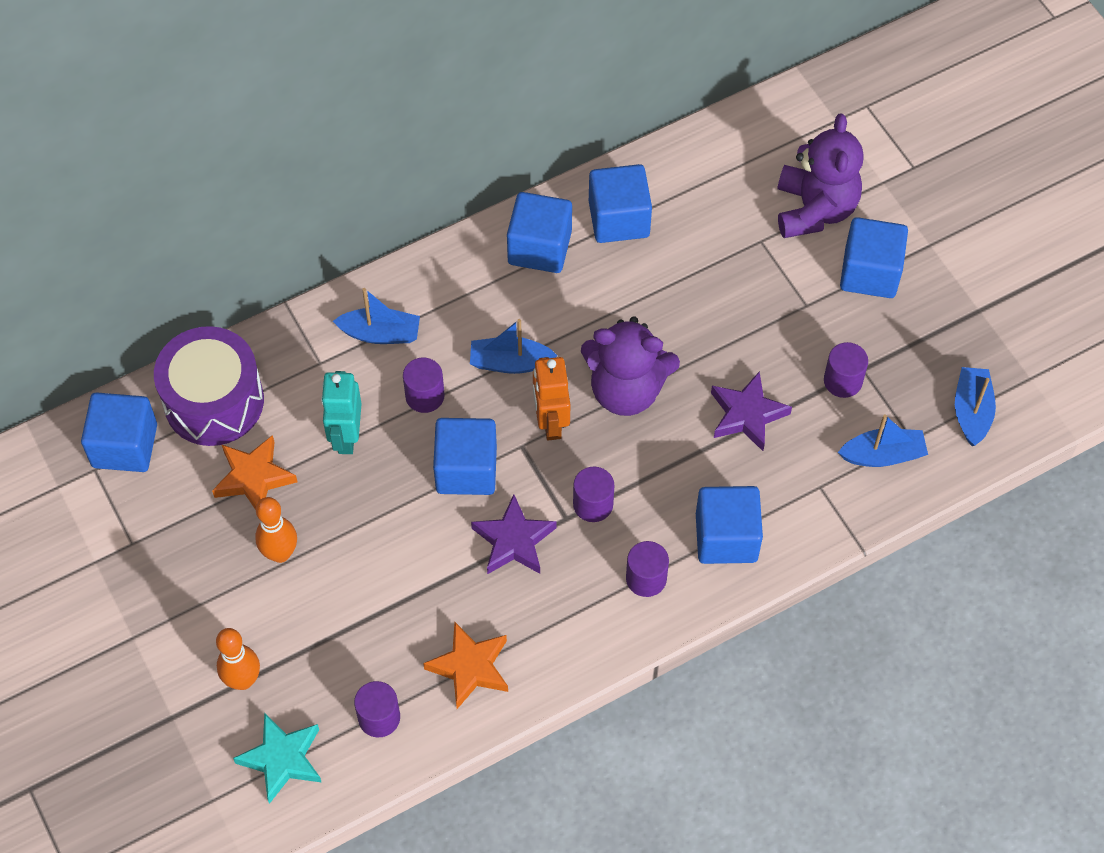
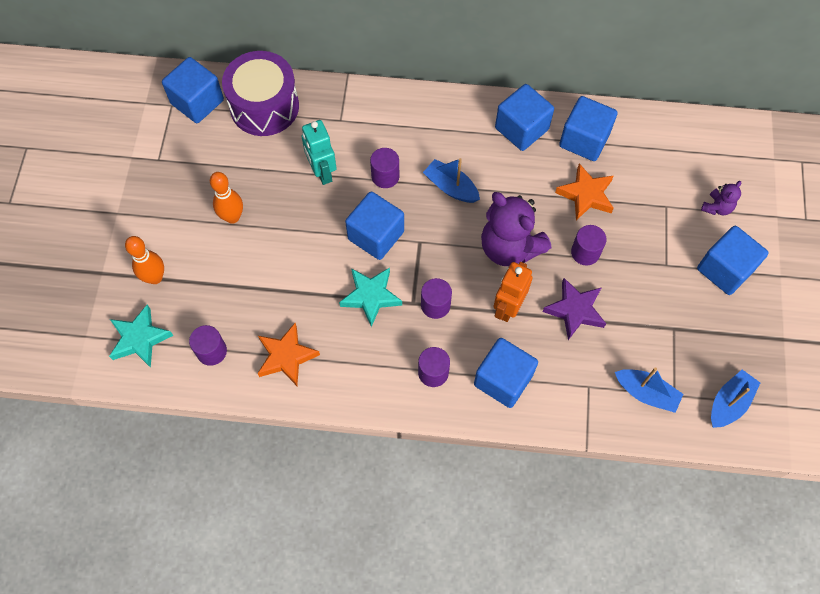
camera: 35 degrees right, 5 degrees up
(254, 478) = (252, 164): orange star -> orange star (586, 195)
(346, 436) = (322, 172): turquoise robot -> turquoise robot turned 60 degrees counterclockwise
(380, 333) = (388, 124): blue boat -> none
(514, 540) = (371, 296): purple star -> turquoise star
(550, 422) = (448, 238): orange robot -> orange robot (508, 307)
(814, 209) = (717, 207): purple teddy bear -> purple teddy bear, size x0.47
(843, 381) = (654, 328): purple cylinder -> purple cylinder (585, 252)

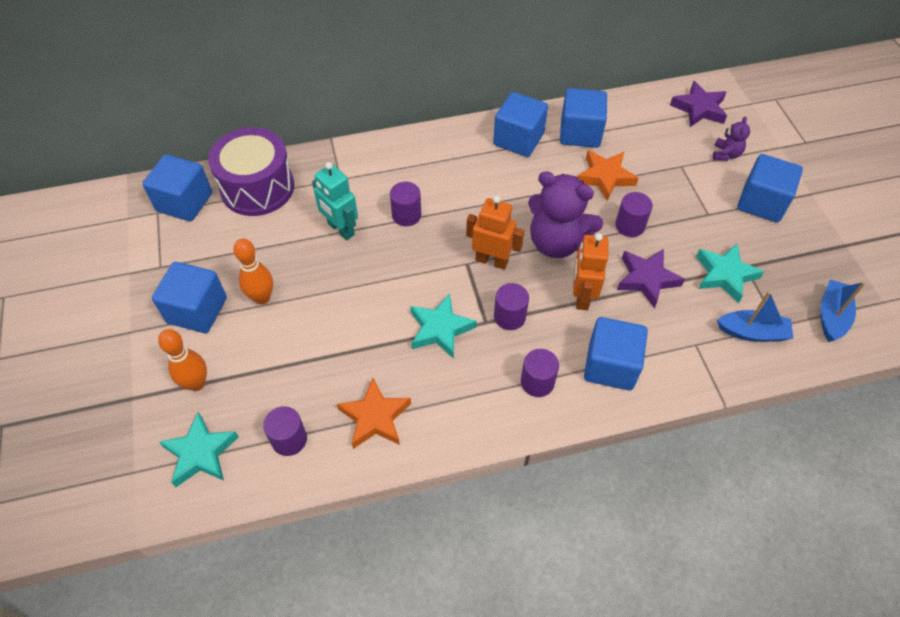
camera: 20 degrees left, 10 degrees down
(376, 235) = (420, 270): blue cube -> blue cube (197, 310)
(443, 246) = (492, 260): none -> orange robot
(451, 187) = (475, 206): blue boat -> none
(650, 330) = (725, 275): none -> turquoise star
(716, 149) = (699, 108): none -> purple star

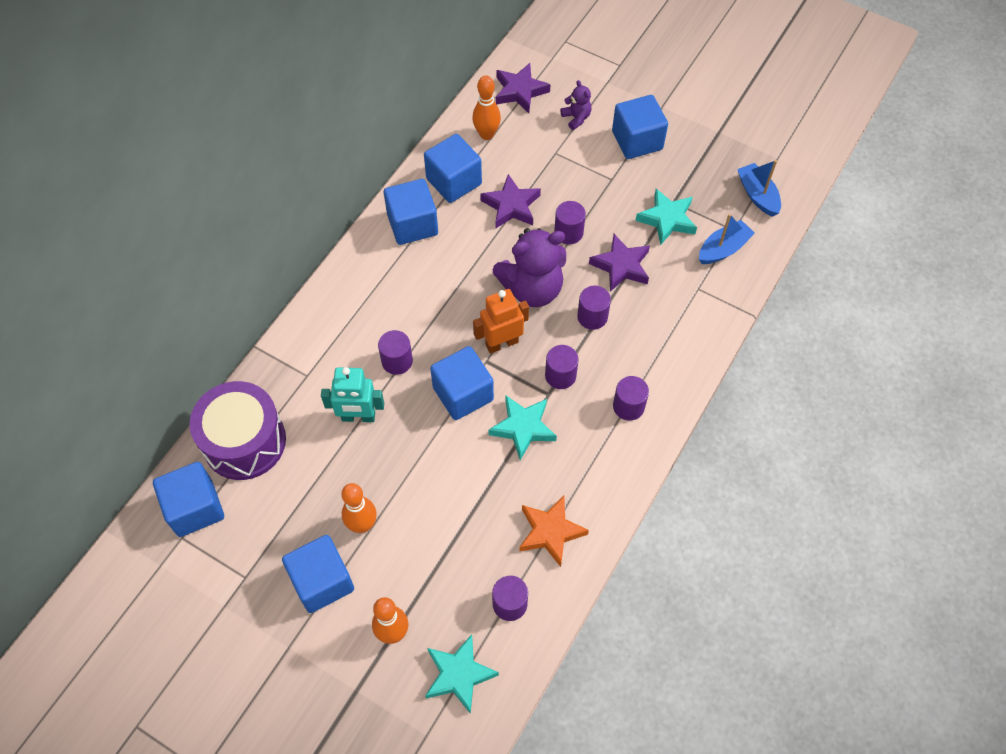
camera: 45 degrees left, 5 degrees up
(582, 296) = (592, 317): orange robot -> purple cylinder
(605, 177) = (511, 206): orange star -> purple star
(610, 366) = (662, 352): blue cube -> blue cube (463, 394)
(640, 119) = (486, 134): none -> orange bowling pin

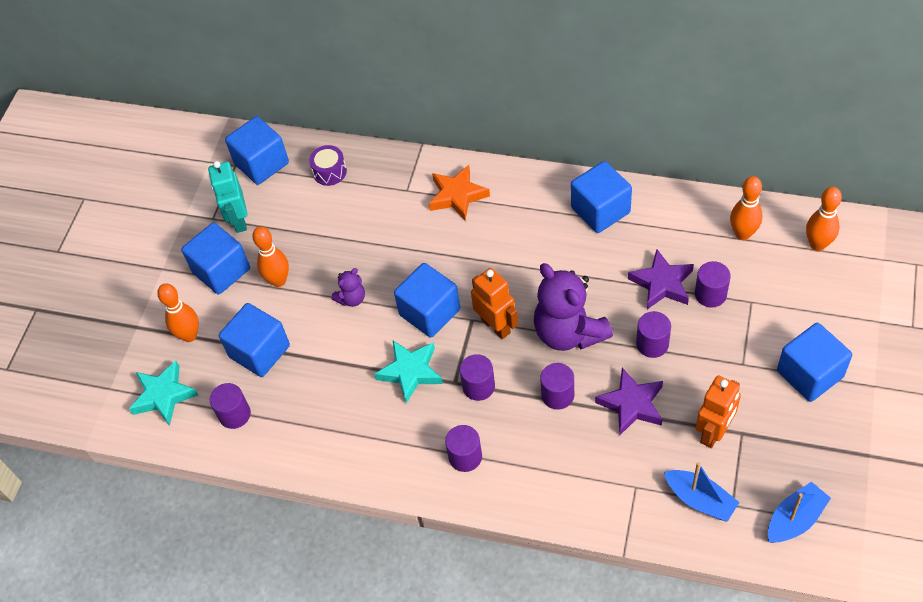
camera: 80 degrees right, 5 degrees down
(244, 441) = (330, 172): purple drum -> purple drum, size x0.46
(358, 417) = (379, 241): turquoise robot -> turquoise robot (238, 220)
(397, 361) = (445, 250): purple cylinder -> purple cylinder (710, 294)
(454, 181) = (668, 226): blue cube -> blue cube (260, 351)
(520, 91) = (817, 244): purple star -> orange bowling pin
(550, 532) = (311, 426): orange star -> orange star (457, 195)
(576, 118) = (809, 307): purple teddy bear -> purple teddy bear (352, 298)
(667, 219) = (714, 432): turquoise star -> orange robot

